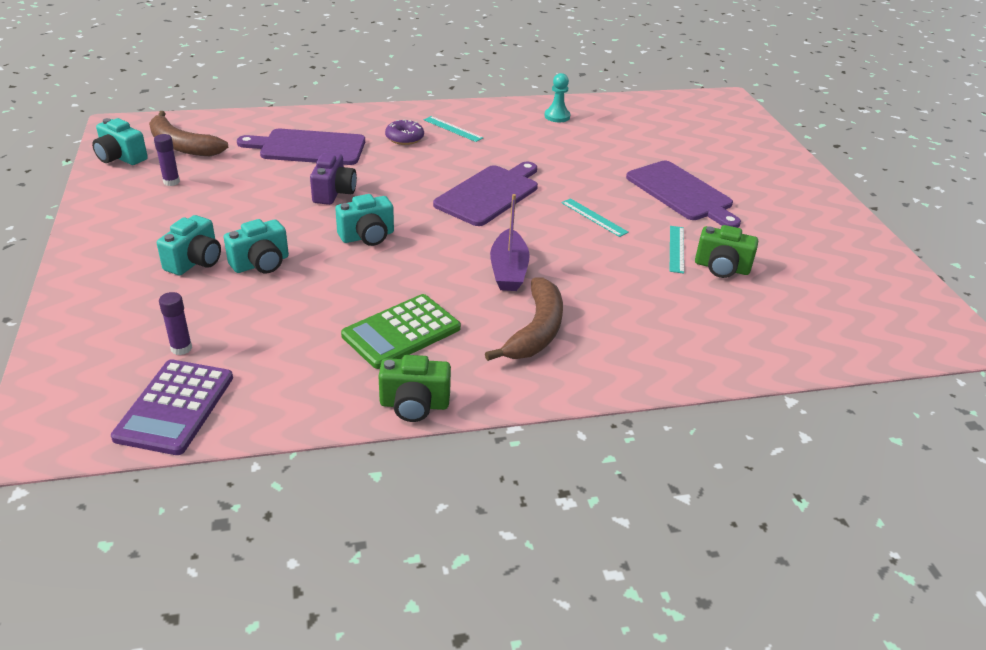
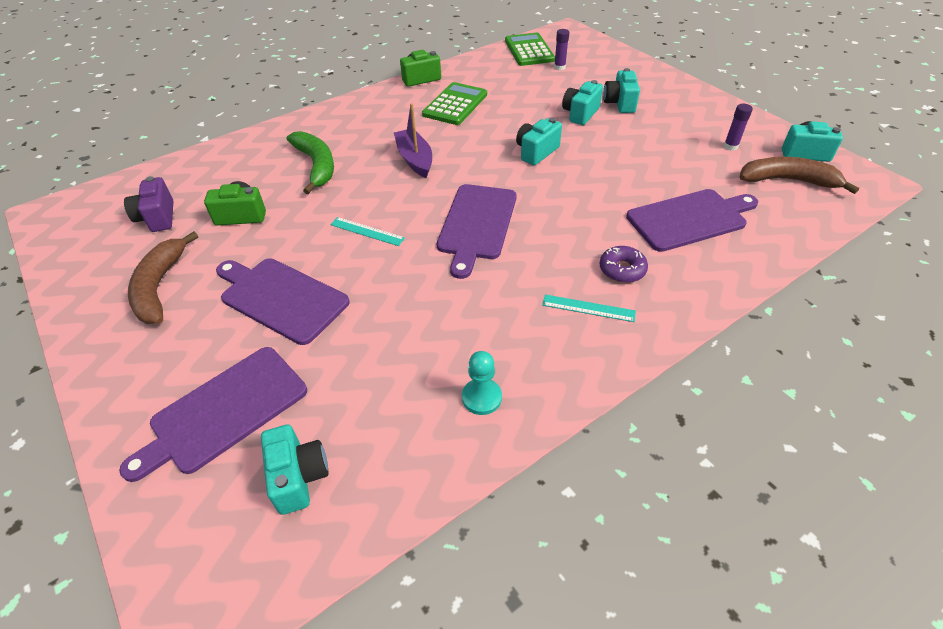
camera: 160 degrees right, 10 degrees up
(175, 407) = (529, 50): purple calculator -> green calculator
(334, 193) = (604, 179): purple camera -> purple camera (157, 217)
(536, 330) = (374, 128): brown banana -> brown banana (160, 287)
(630, 299) = (316, 165): none -> green banana
(675, 119) = (298, 477): none -> turquoise camera
(676, 249) = (283, 222): turquoise ruler -> none
(722, 150) = (224, 411): none -> purple cutting board

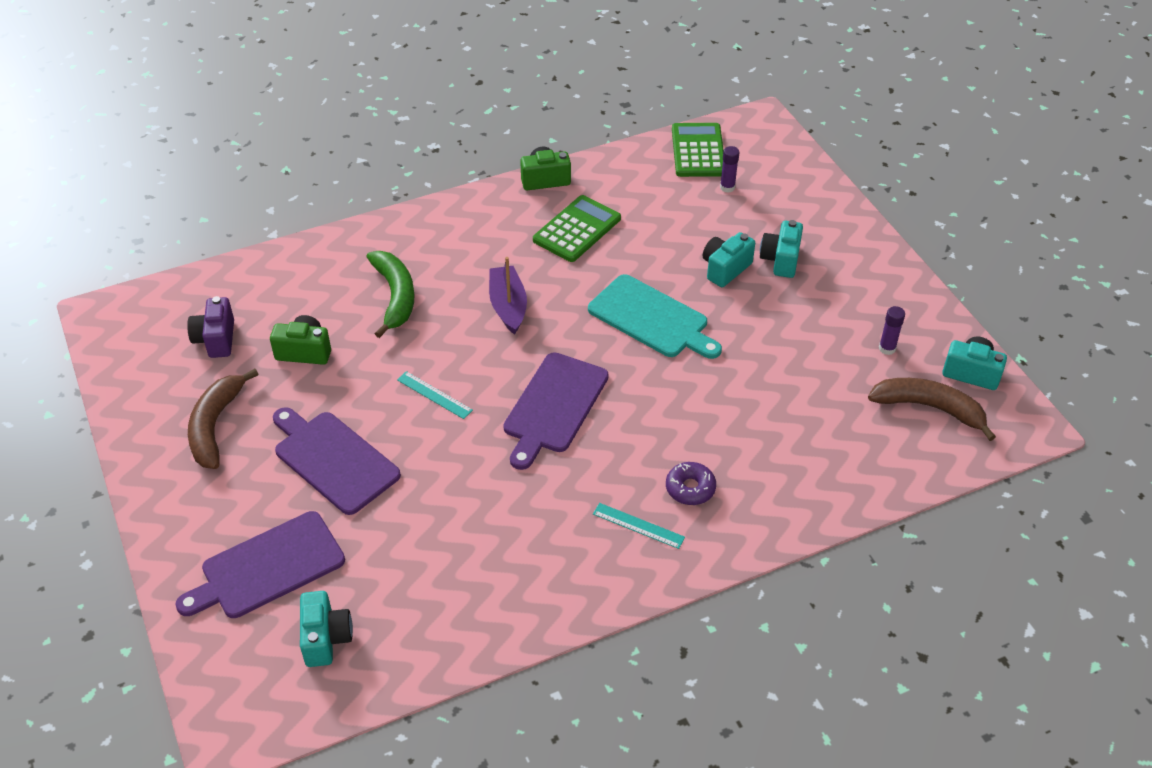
camera: 10 degrees right, 0 degrees up
(481, 397) = (504, 597): turquoise pawn -> none
(536, 152) = (652, 318): turquoise camera -> turquoise cutting board
(689, 219) = (791, 439): purple cutting board -> none

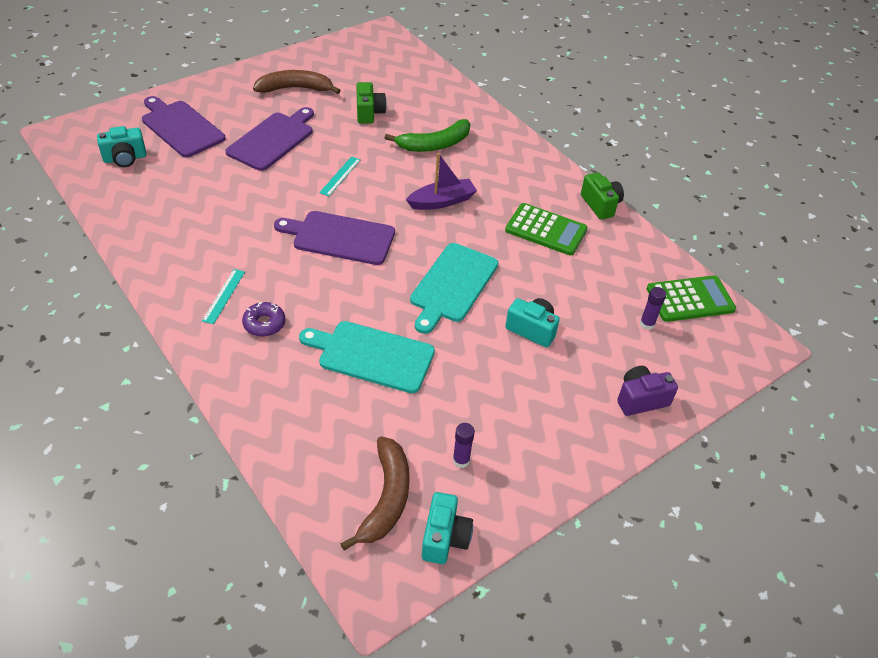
camera: 75 degrees right, 0 degrees up
(216, 339) = (371, 76): purple camera -> purple camera (641, 399)
(749, 398) = (372, 356): none -> turquoise cutting board
(780, 260) = (559, 370): turquoise camera -> none

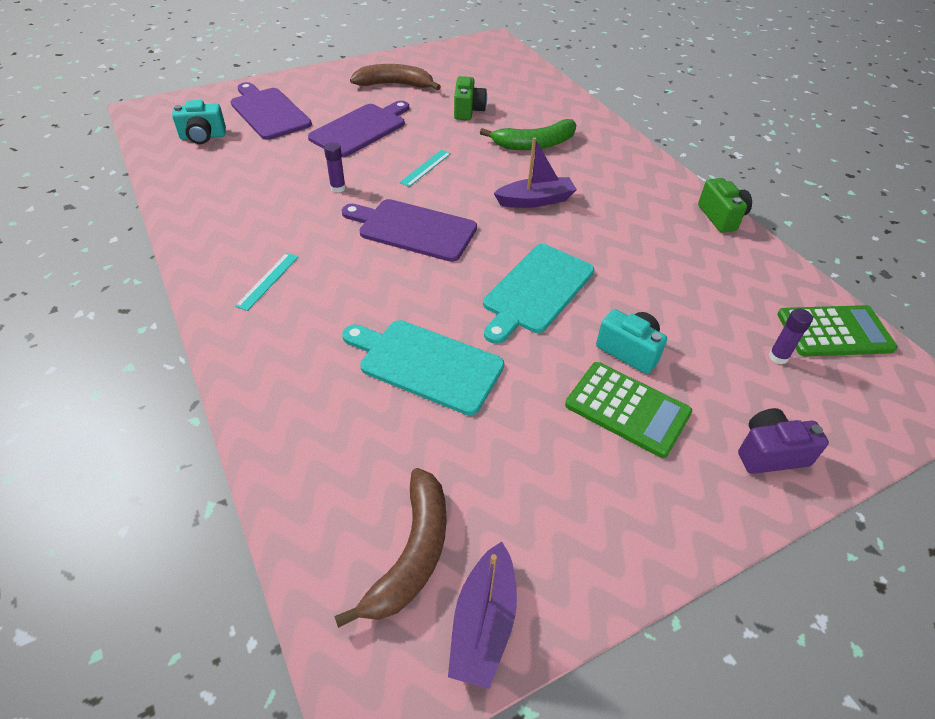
camera: 10 degrees right, 0 degrees up
(264, 324) = (306, 315): purple donut -> none
(444, 538) = (483, 623): turquoise camera -> purple boat
(461, 460) = (520, 511): purple glue stick -> purple glue stick (338, 188)
(546, 230) = (654, 239): green calculator -> green calculator (627, 409)

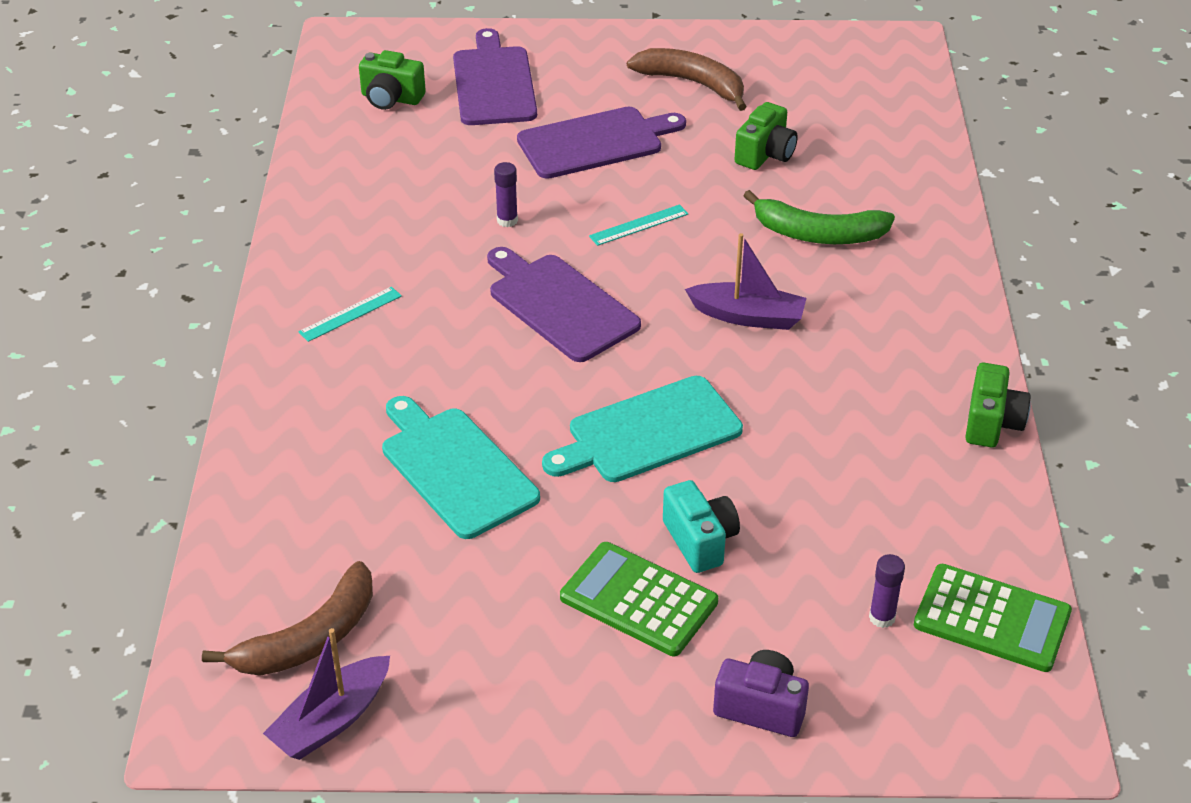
camera: 30 degrees right, 5 degrees down
(203, 137) = (391, 98): turquoise camera -> green camera
(627, 409) = (639, 600): green calculator -> green calculator turned 150 degrees clockwise

